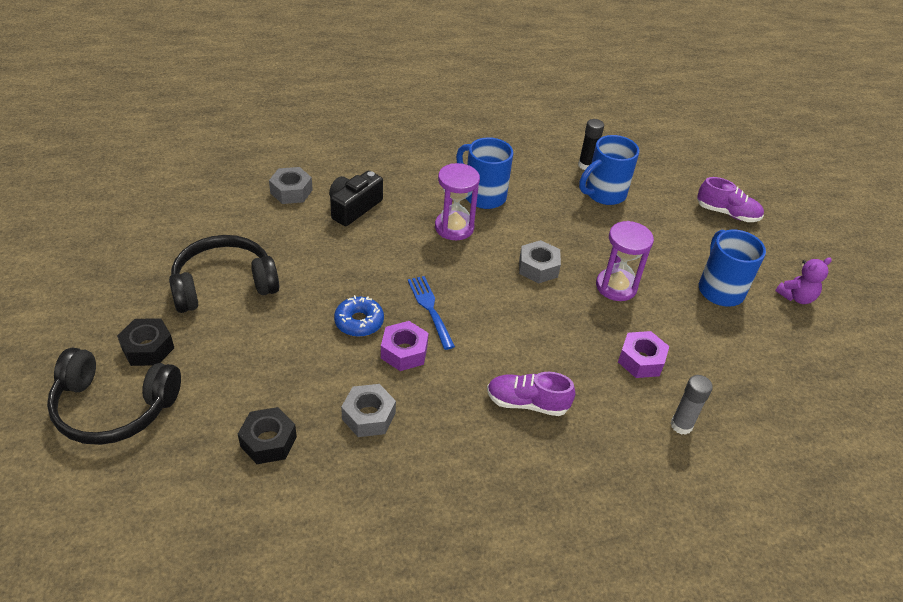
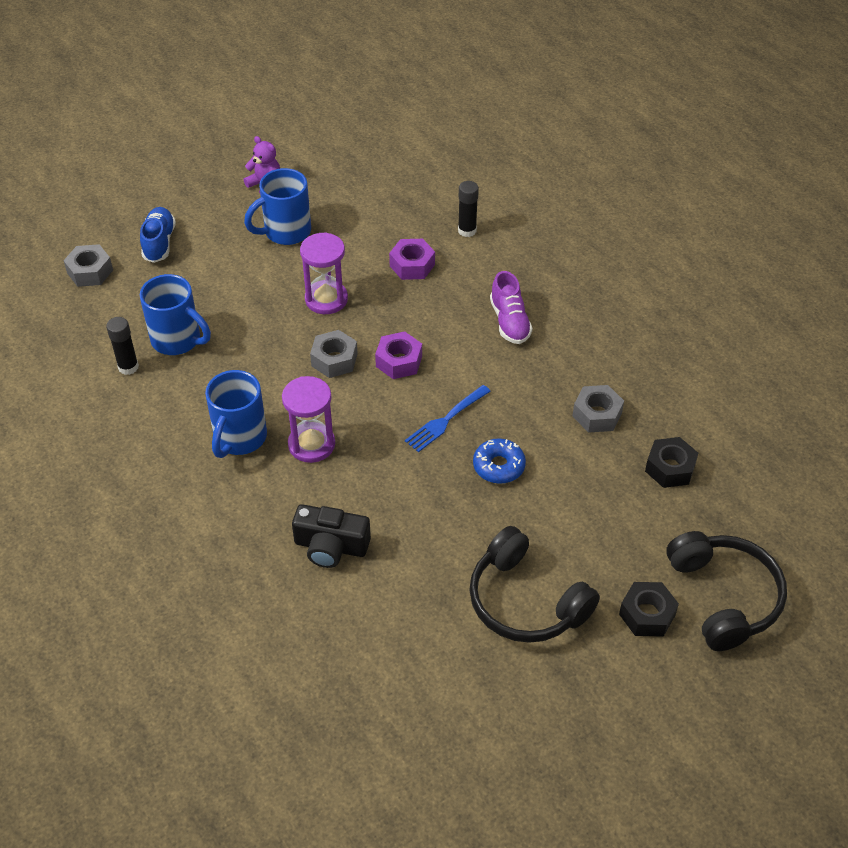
camera: 110 degrees left, 5 degrees up
(291, 191) = (337, 622): grey nut -> grey nut (90, 271)
(404, 352) = (511, 419): purple nut -> purple nut (399, 361)
(681, 425) = (467, 230): grey glue stick -> black glue stick
(727, 213) = (159, 243): purple shoe -> blue shoe

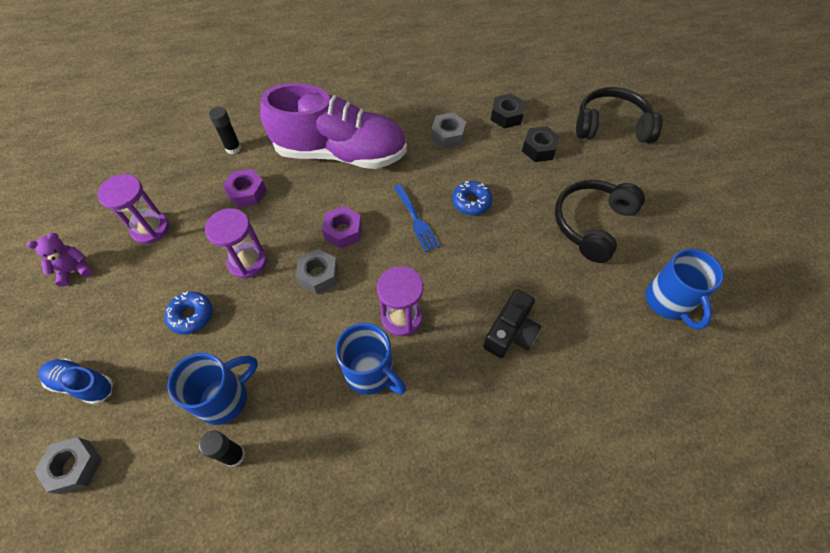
camera: 70 degrees left, 10 degrees up
(250, 283) = (191, 315): none -> blue donut
(285, 232) = (147, 270): blue mug -> blue mug (668, 302)
(333, 213) = (150, 228): none -> purple hourglass
(509, 321) = (340, 153): purple shoe -> purple shoe, size x2.27
(525, 601) = (592, 224): black headphones -> black headphones turned 150 degrees clockwise
(647, 614) = (616, 165): black nut -> black nut (539, 149)

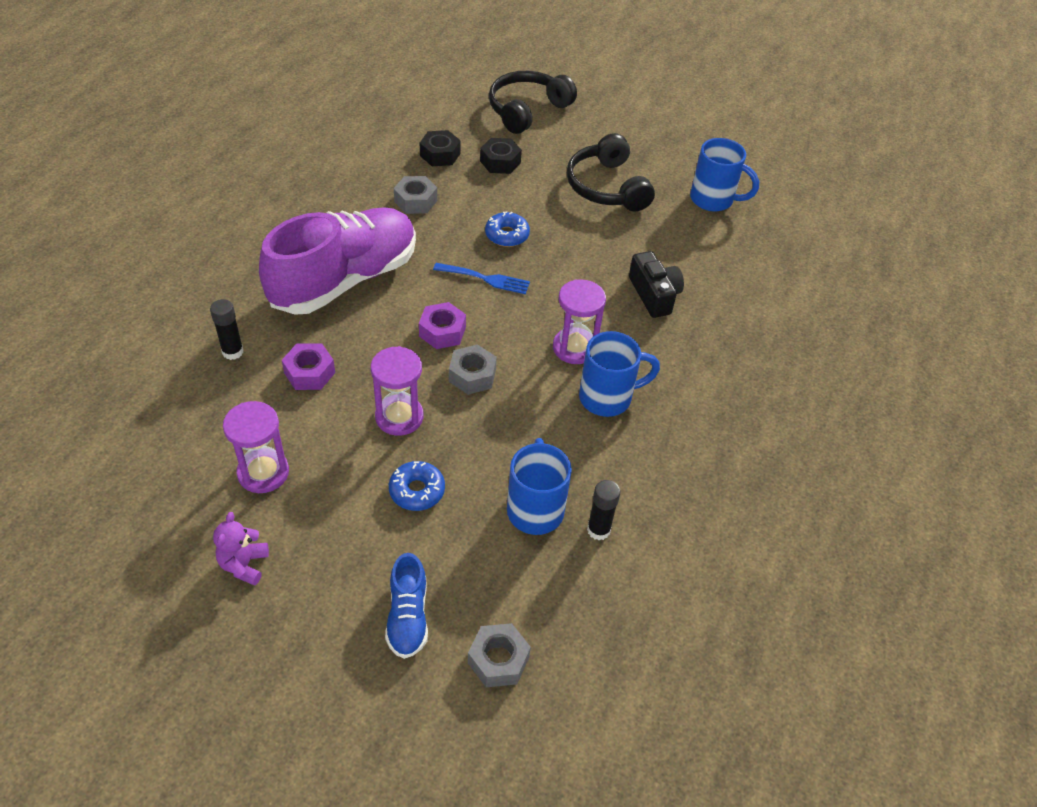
camera: 55 degrees left, 10 degrees down
(82, 384) = (408, 616): blue shoe -> blue shoe turned 60 degrees counterclockwise

